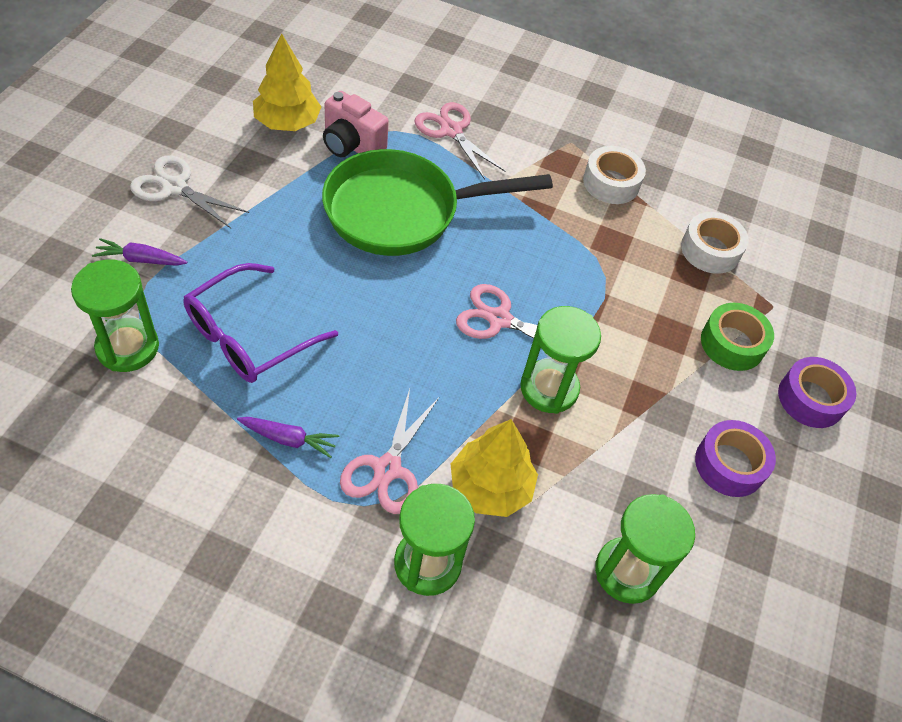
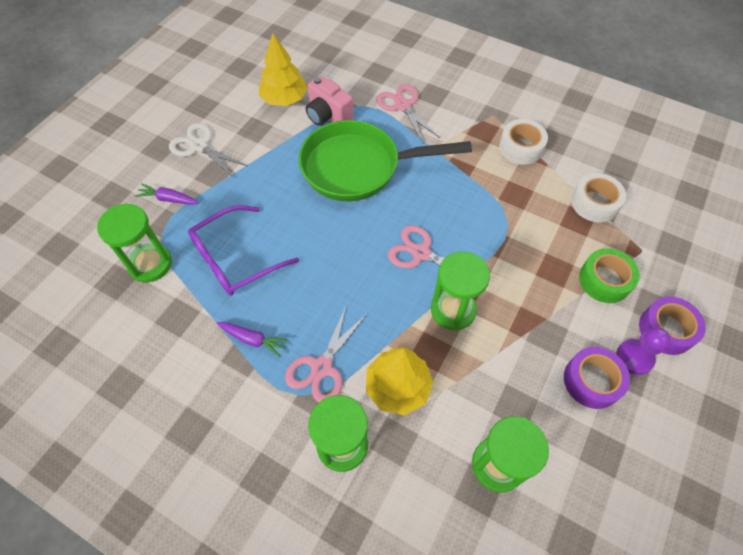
camera: 15 degrees right, 5 degrees up
(777, 434) = (634, 357): none -> purple pawn

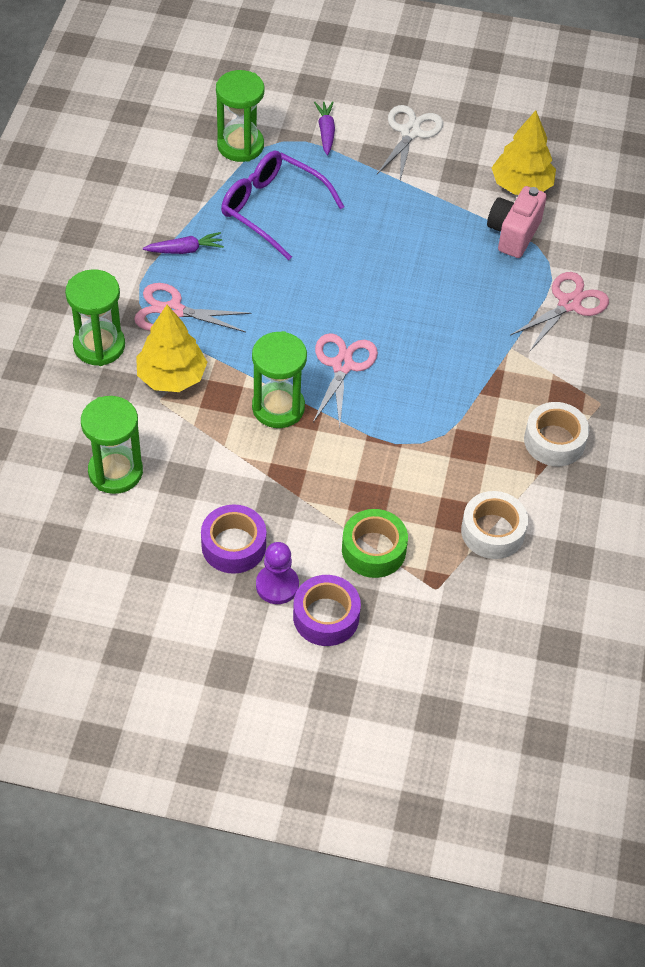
camera: 70 degrees right, 5 degrees down
(253, 339) = (185, 250): purple carrot -> purple carrot turned 105 degrees counterclockwise
(358, 167) = (443, 282): green pan -> none

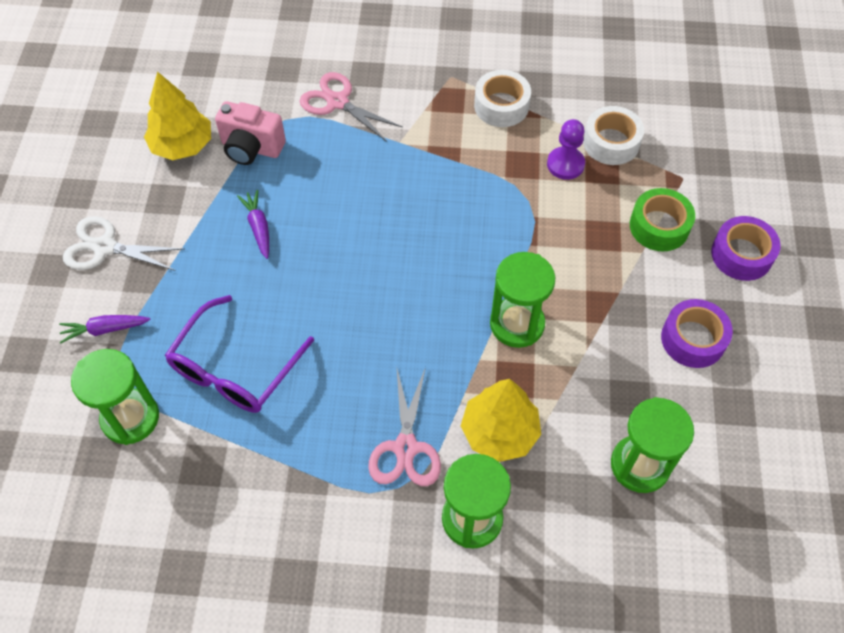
camera: 95 degrees left, 5 degrees up
(185, 250) = (309, 451): purple carrot -> purple carrot (258, 227)
(277, 585) = (723, 297): purple pawn -> purple pawn (565, 164)
(342, 366) = (450, 274): pink scissors -> none

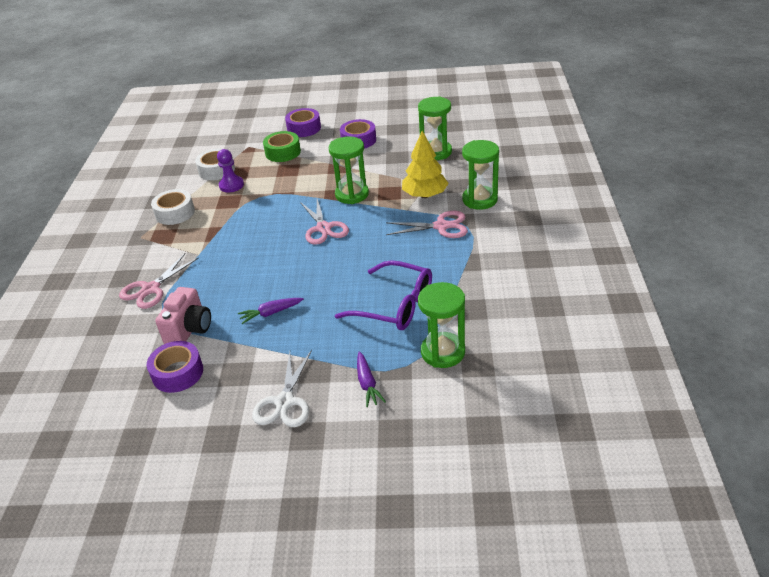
camera: 90 degrees left, 20 degrees down
(182, 145) = (178, 373): yellow tree -> purple tape
(431, 285) = (323, 228): none -> pink scissors

